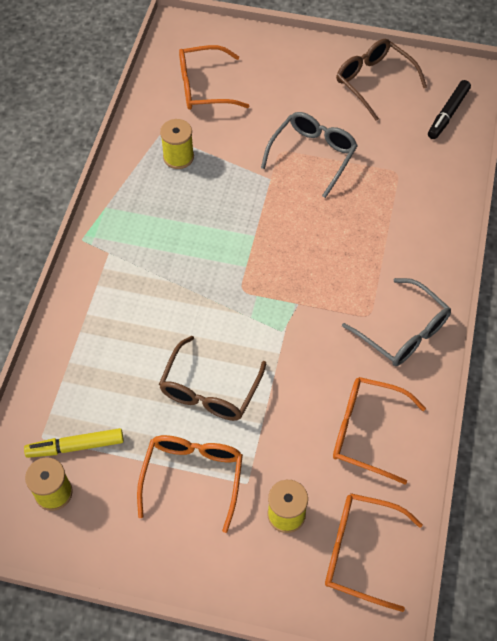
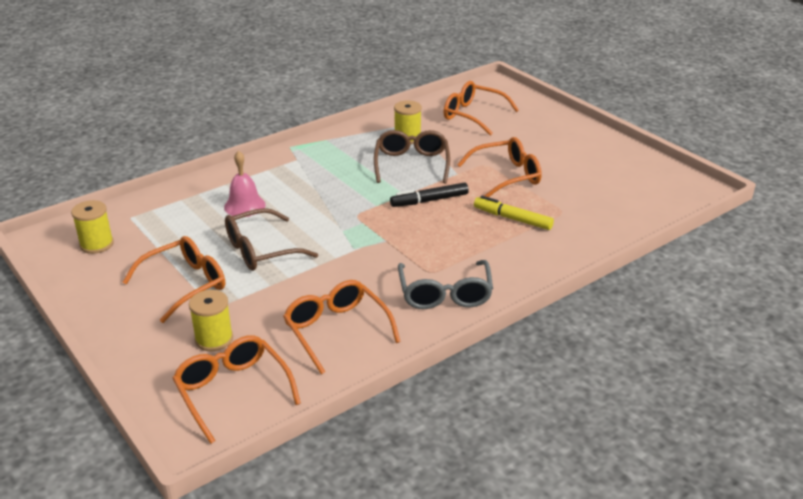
camera: 40 degrees right, 25 degrees down
(75, 446) = (141, 231): yellow marker -> yellow marker (512, 219)
(131, 347) = (244, 206): none -> pink bell
(312, 156) = (506, 176): grey glasses -> orange glasses
(374, 82) = (610, 161): brown glasses -> brown glasses (411, 164)
(448, 114) = (652, 200): black marker -> black marker (429, 201)

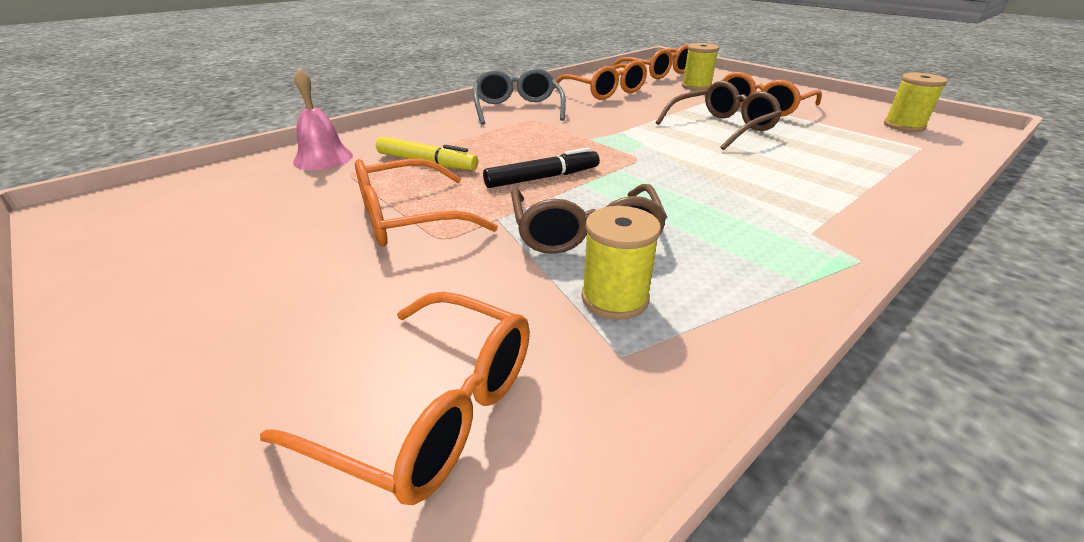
camera: 175 degrees right, 0 degrees up
(244, 206) = (798, 163): pink bell -> pink bell (323, 158)

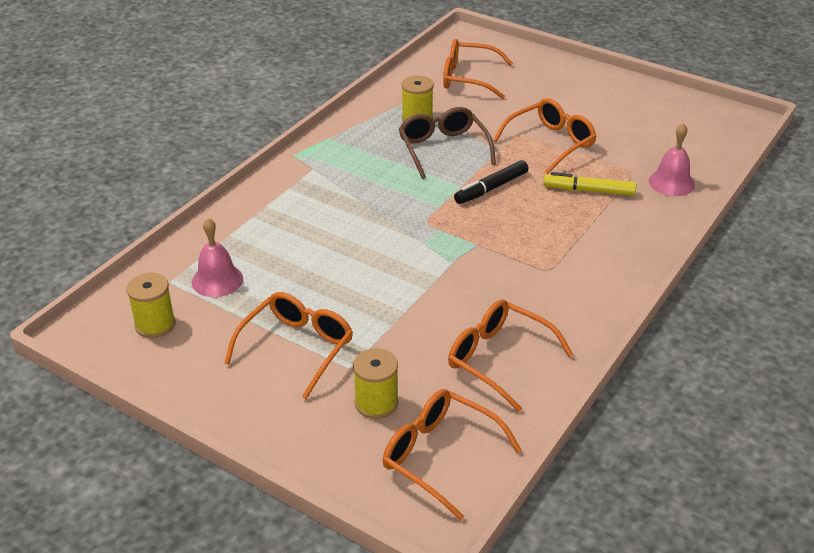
camera: 165 degrees right, 5 degrees up
(517, 109) = (579, 290): grey glasses -> none
(721, 128) = (352, 287): brown glasses -> none
(867, 143) = (217, 280): none -> pink bell

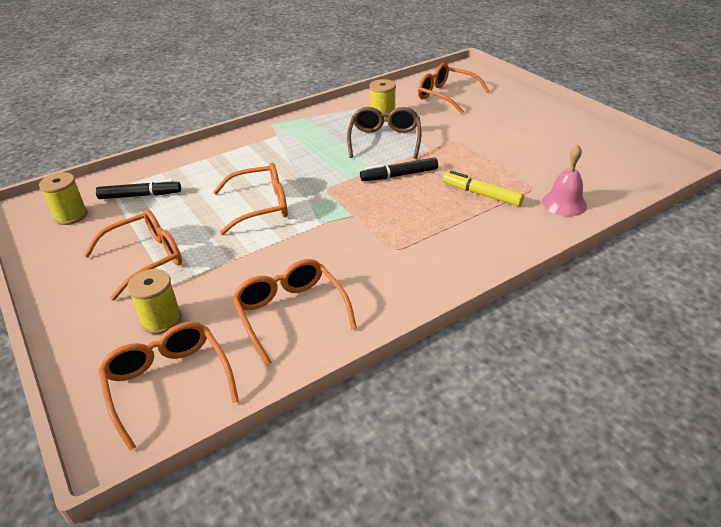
camera: 25 degrees right, 0 degrees up
(217, 280) = (140, 195): pink bell -> black marker
(550, 143) = (476, 152): orange glasses -> orange glasses (260, 206)

